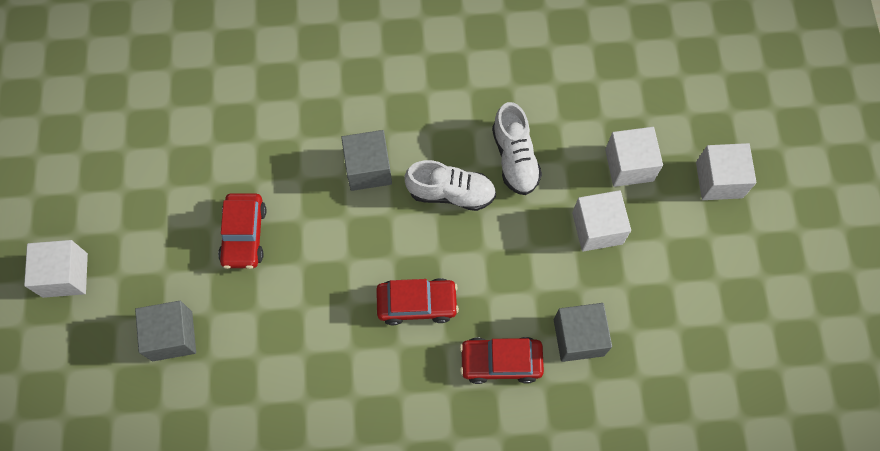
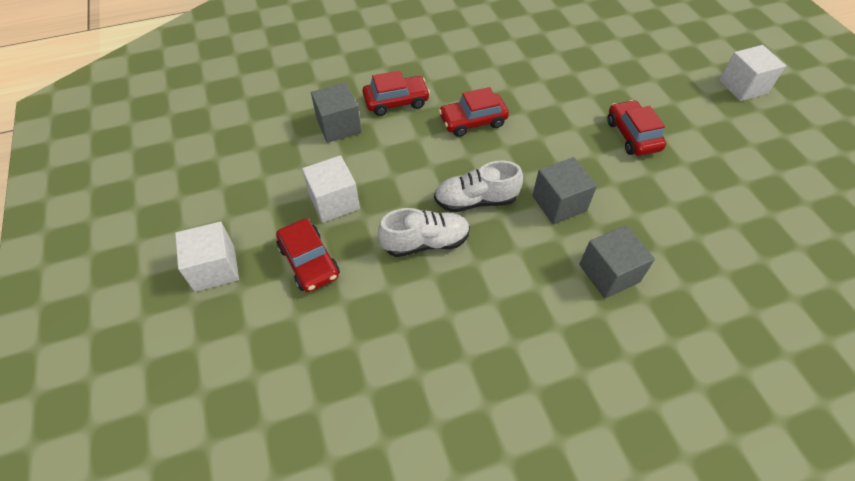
camera: 165 degrees right, 15 degrees down
(172, 336) = (639, 71): grey cube -> grey cube (609, 273)
(515, 158) = (425, 242): white shoe -> white shoe turned 105 degrees clockwise
(629, 165) = (309, 261): white cube -> red car

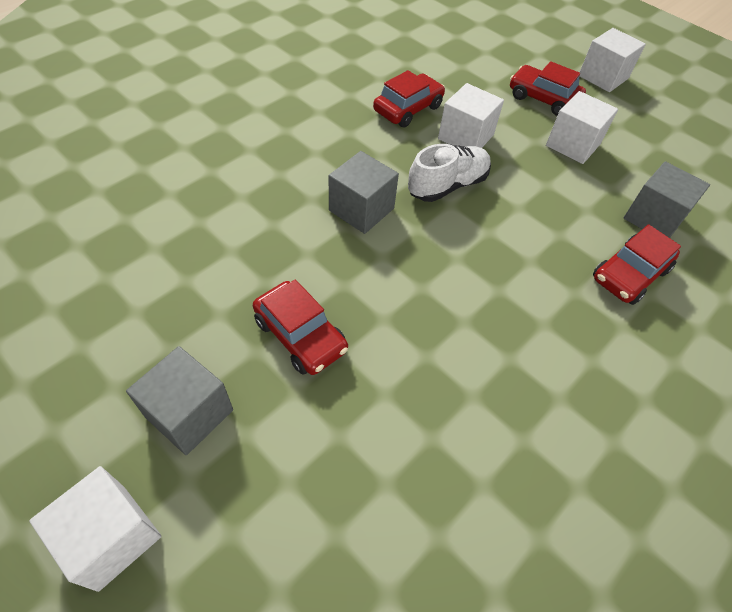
camera: 150 degrees right, 0 degrees up
(425, 242) = (465, 137): white shoe -> white cube
(473, 121) = (518, 279): red car -> red car (408, 109)
(609, 273) = (288, 160): grey cube -> grey cube (189, 413)

